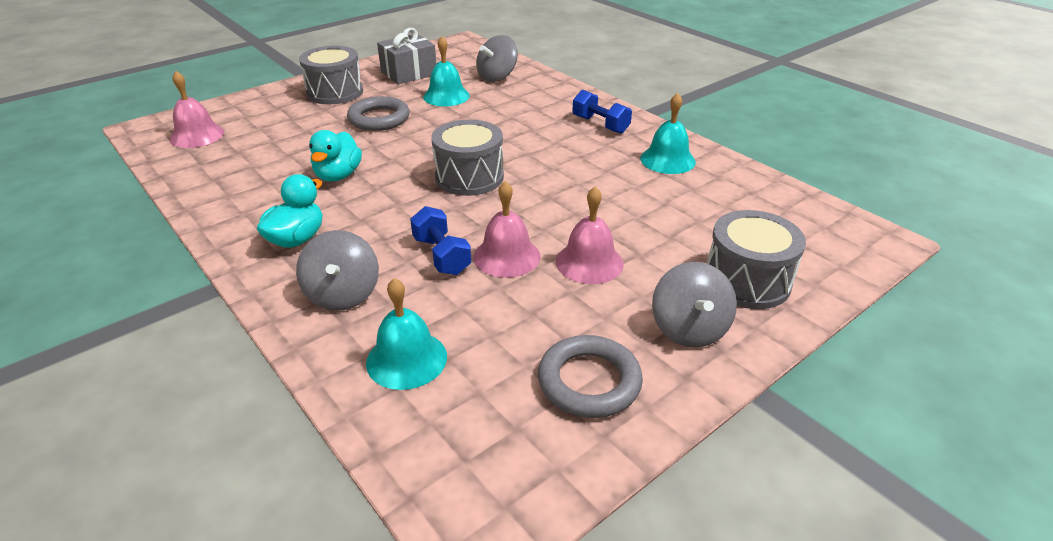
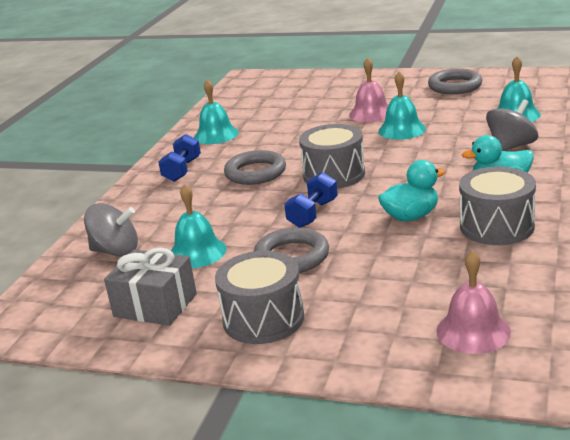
camera: 120 degrees left, 10 degrees down
(441, 255) = (432, 142): blue dumbbell -> blue dumbbell (313, 214)
(506, 256) = (402, 130): pink bell -> turquoise bell
(539, 149) = (255, 172): none -> grey ring
(689, 329) = (387, 84): grey spinning top -> none
(747, 281) = (329, 86): grey drum -> grey drum (496, 226)

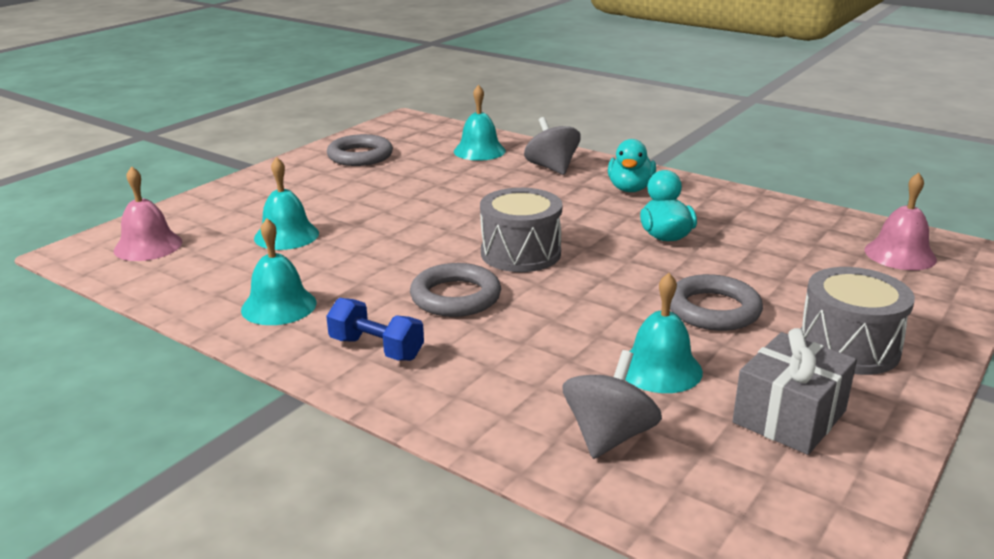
camera: 75 degrees left, 0 degrees up
(313, 214) = (614, 281): blue dumbbell -> none
(371, 113) = (368, 204): pink bell -> pink bell (148, 246)
(402, 130) = (442, 200): turquoise bell -> turquoise bell (286, 235)
(496, 226) = (715, 208): grey drum -> none

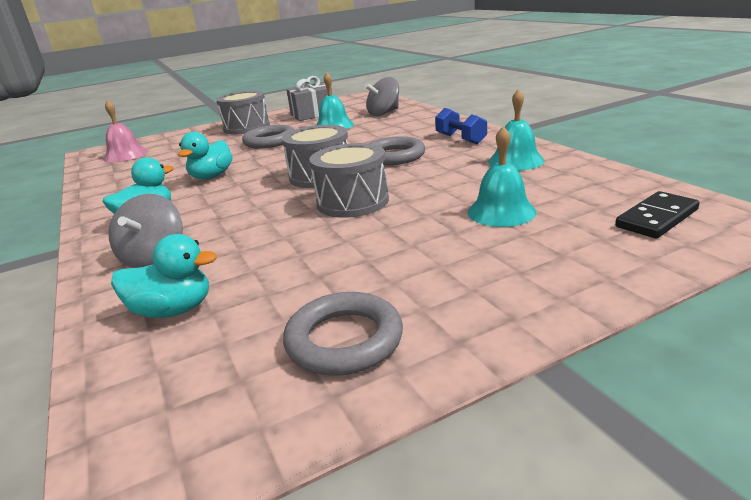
camera: 150 degrees left, 0 degrees up
(148, 246) = (656, 218): pink bell -> black domino
(442, 227) = (352, 202): none -> grey drum
(479, 151) = (173, 310): turquoise bell -> turquoise duck

